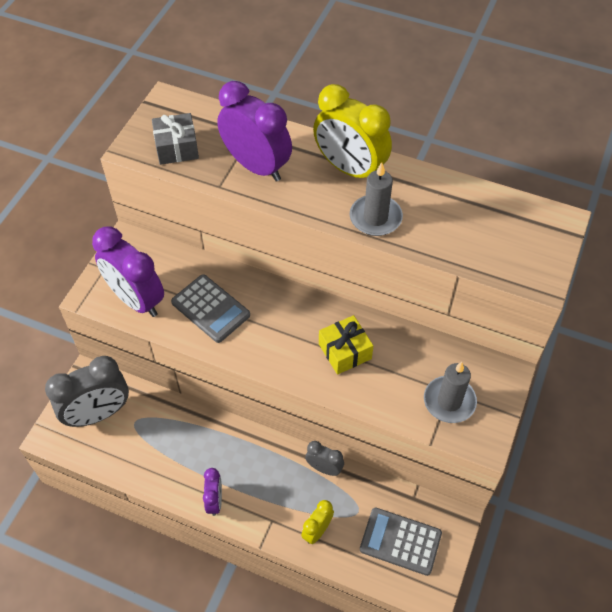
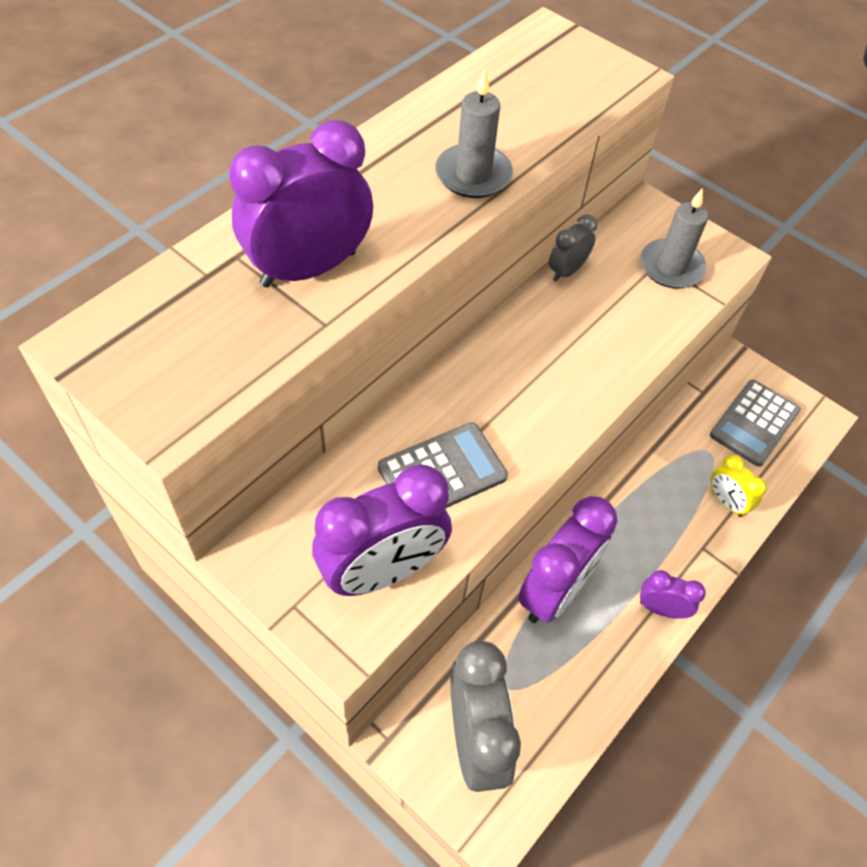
camera: 75 degrees left, 0 degrees up
(177, 148) = (206, 358): grey gift -> none
(206, 433) = (555, 591): none -> purple clock
(324, 468) = (644, 467): grey clock -> grey clock (566, 271)
(345, 351) = (570, 340): yellow gift -> none
(350, 169) = (372, 172): yellow clock -> none

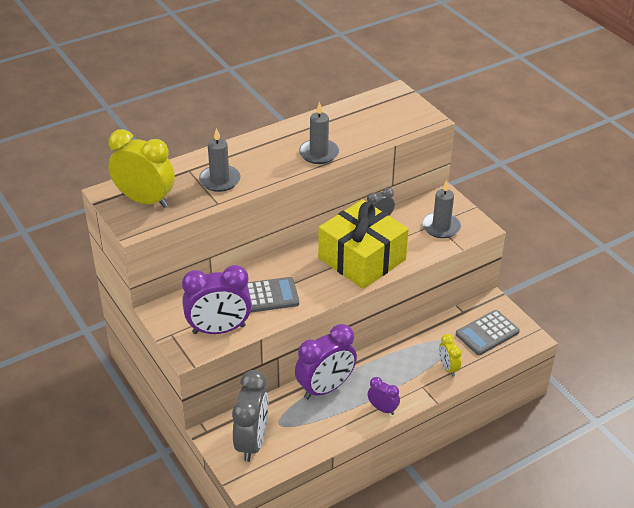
camera: 20 degrees right, 15 degrees down
(170, 347) = (145, 200): none -> yellow clock
(309, 268) = (219, 180): purple clock -> grey candle
(573, 356) = (362, 259): none -> yellow gift

